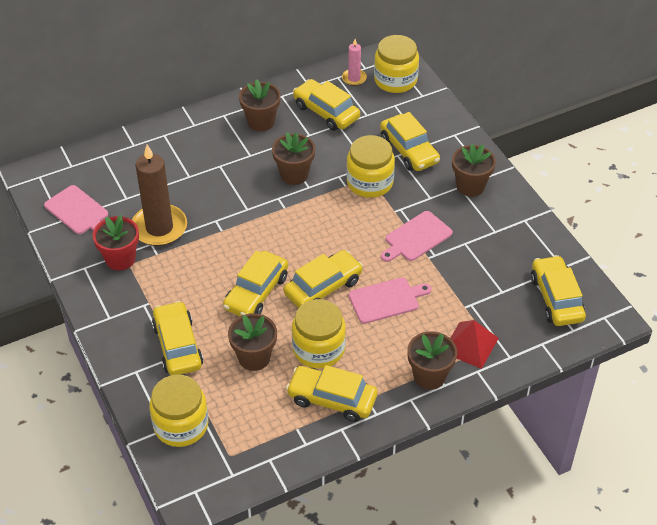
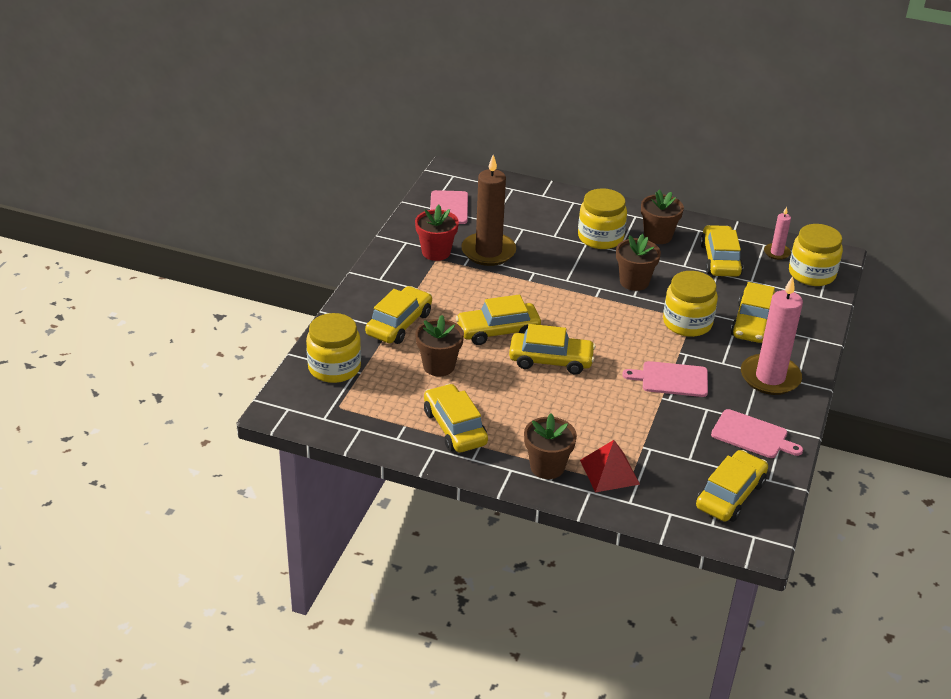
camera: 45 degrees right, 10 degrees down
(318, 349) = (491, 393): yellow jar -> yellow jar (600, 237)
(386, 300) = (587, 400): pink cutting board -> pink cutting board (752, 435)
(470, 186) = (770, 377): brown flower pot -> pink candle

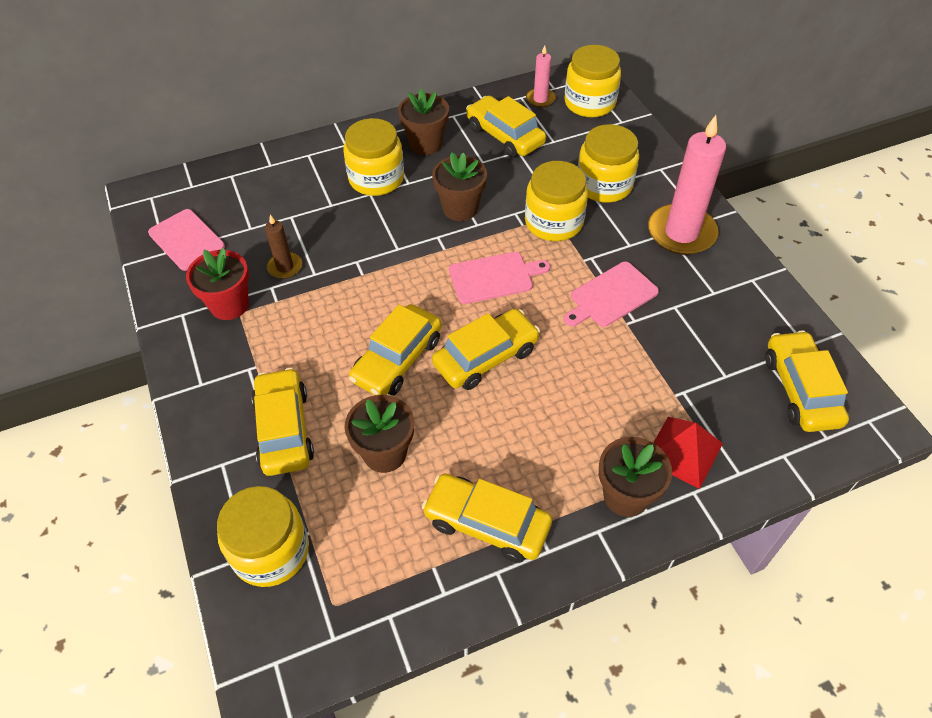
camera: 40 degrees left, 15 degrees up
(488, 252) = (285, 267): brown candle -> brown candle, size x0.49
(752, 323) = (604, 185): yellow car -> yellow jar
(752, 435) = (740, 307): pink cutting board -> pink cutting board (494, 277)

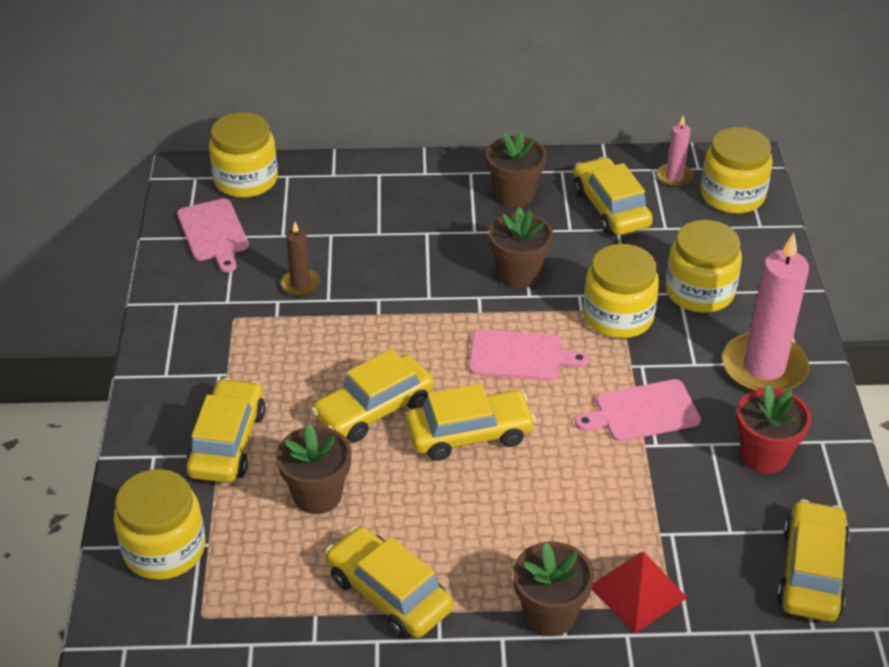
camera: 20 degrees right, 10 degrees down
(229, 305) = (227, 307): red flower pot -> red flower pot (764, 455)
(376, 178) = (441, 218): yellow jar -> yellow jar (246, 180)

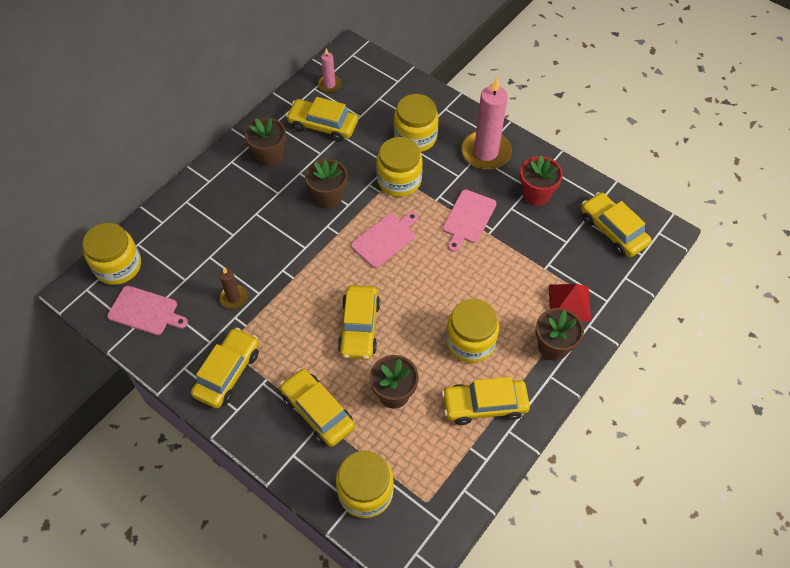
camera: 50 degrees left, 15 degrees up
(469, 434) = (415, 298): yellow car -> yellow car (228, 372)
(732, 195) = (366, 74): yellow jar -> yellow jar (470, 341)

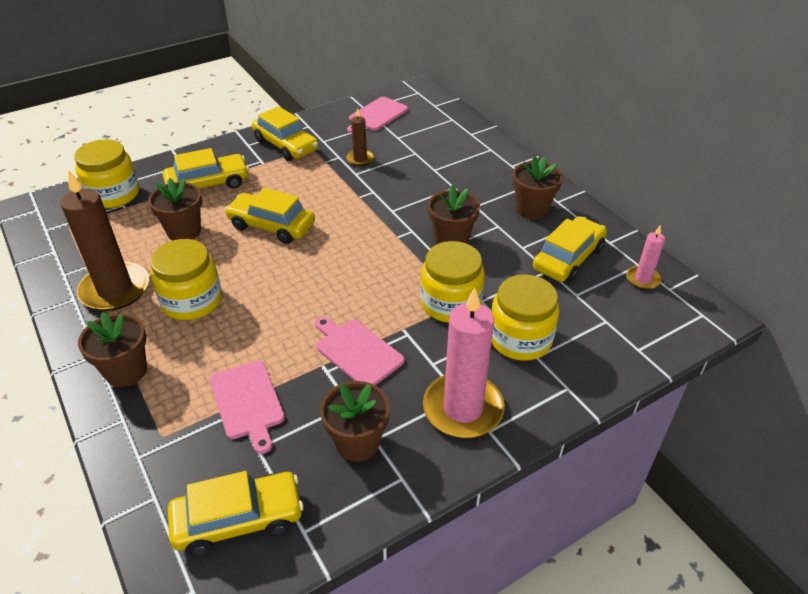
camera: 110 degrees right, 15 degrees down
(118, 266) = (433, 108): yellow jar -> none
(385, 239) = (368, 269): pink cutting board -> pink cutting board (247, 402)
(484, 405) = (115, 289): yellow car -> brown candle
(536, 194) = (357, 442): red flower pot -> brown flower pot
(569, 303) = (167, 411): red pyramid -> none

